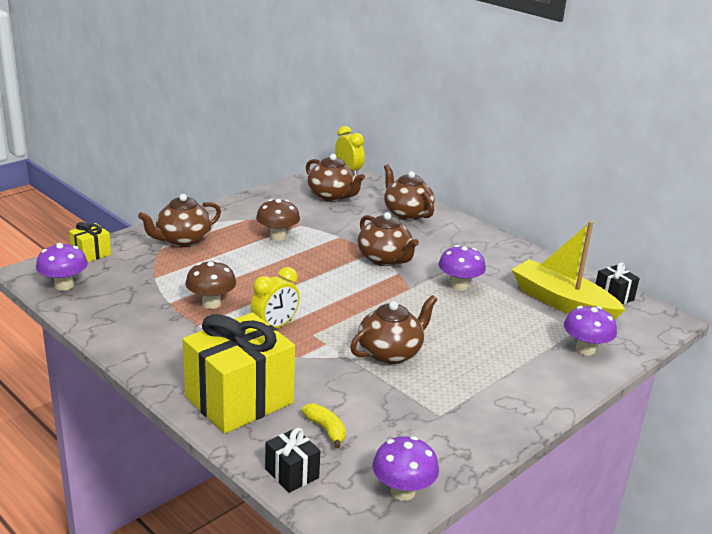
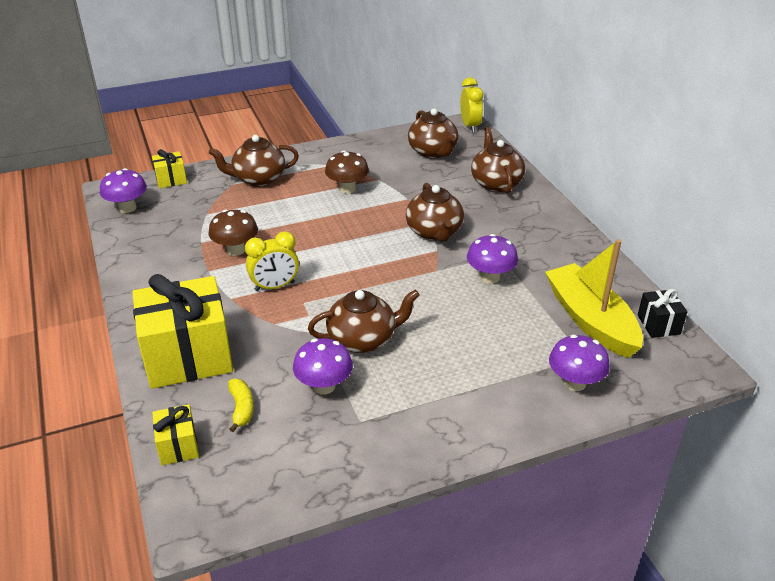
camera: 25 degrees right, 10 degrees up
(292, 473) = (178, 446): black gift -> yellow gift
(403, 491) = (263, 495): purple mushroom -> purple mushroom (324, 386)

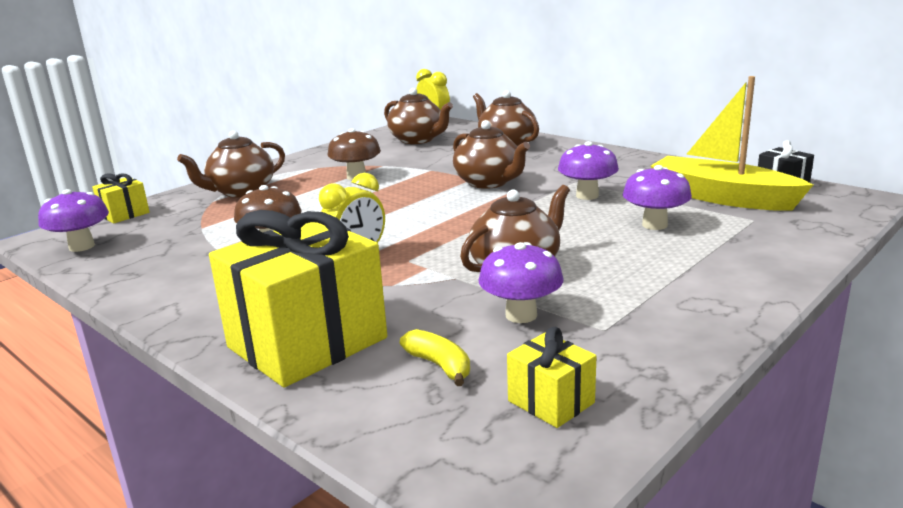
camera: 25 degrees left, 15 degrees down
(178, 446) = (392, 431): yellow gift -> yellow gift (551, 402)
(574, 383) = (774, 237): purple mushroom -> purple mushroom (654, 225)

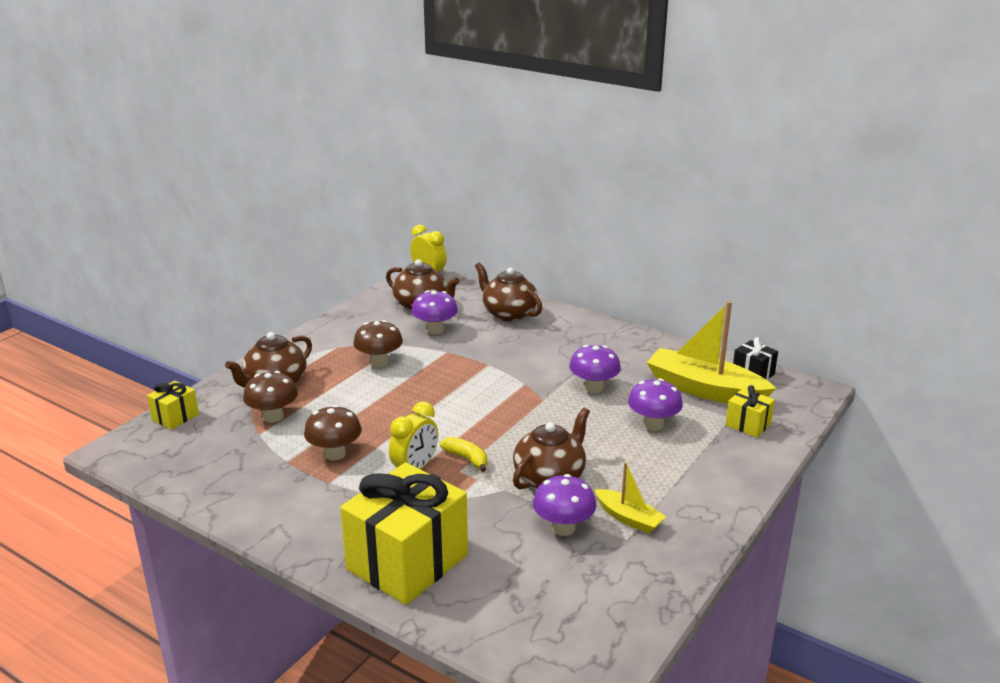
camera: 10 degrees left, 5 degrees up
(82, 246) = (158, 461): purple mushroom -> purple mushroom (435, 330)
(224, 215) = (273, 417): none -> brown mushroom
(439, 365) = (514, 579): yellow banana -> yellow banana (467, 459)
(489, 182) = (504, 370): brown teapot -> none
(551, 402) = (599, 606): yellow gift -> yellow gift (748, 425)
(611, 308) = (628, 518): none -> yellow boat

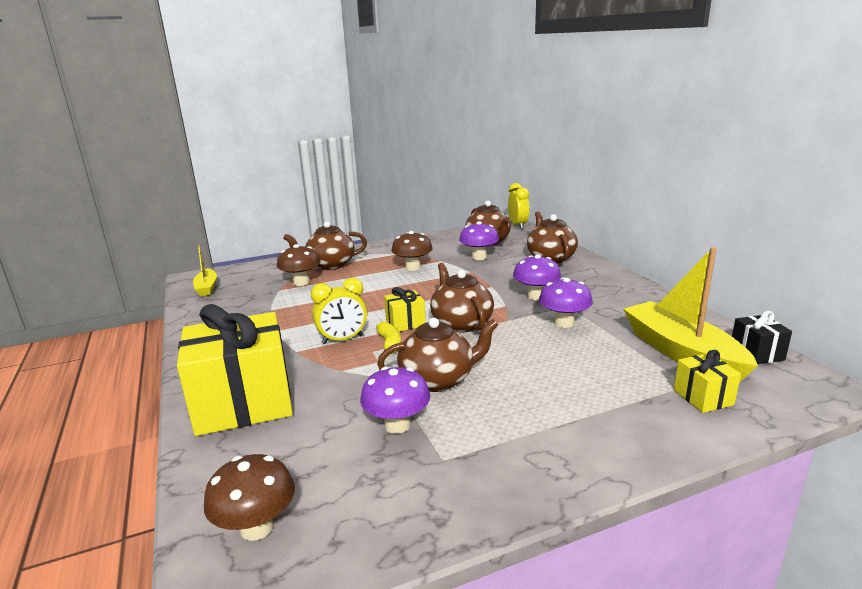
camera: 35 degrees right, 5 degrees down
(175, 417) = (249, 269): yellow gift -> yellow gift (405, 323)
(335, 454) = (305, 314): brown mushroom -> brown mushroom (257, 527)
(506, 415) = (461, 323): none -> brown teapot
(628, 518) = (469, 440): yellow boat -> yellow boat (207, 288)
(653, 425) = (590, 367): purple mushroom -> purple mushroom (536, 296)

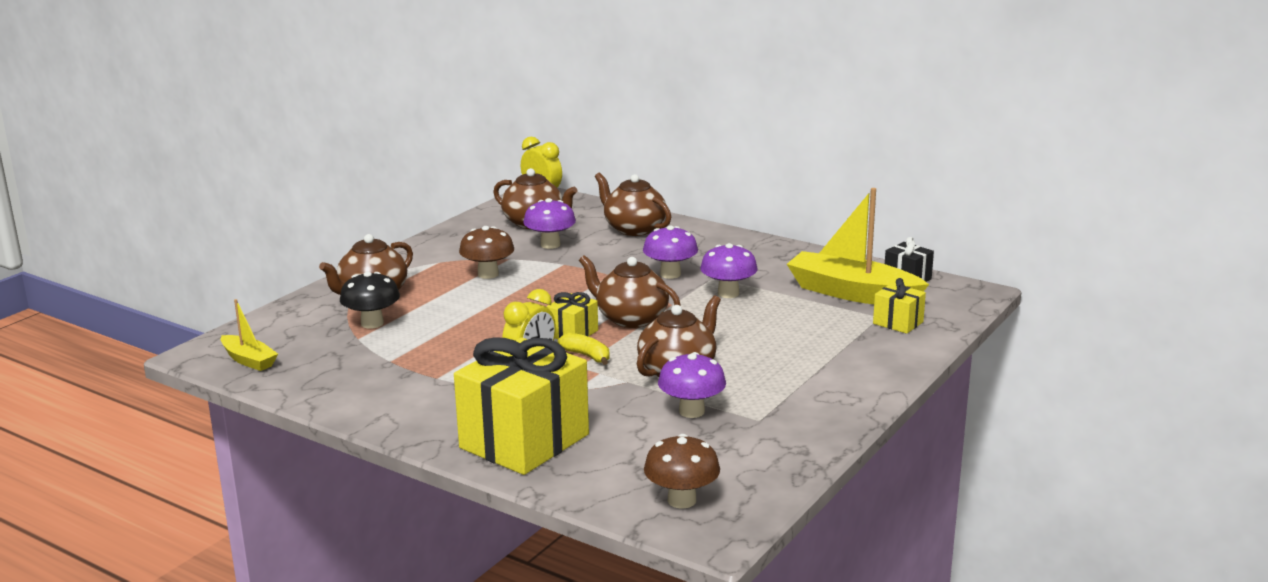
camera: 35 degrees left, 0 degrees up
(301, 282) = (372, 323): brown mushroom -> black mushroom

